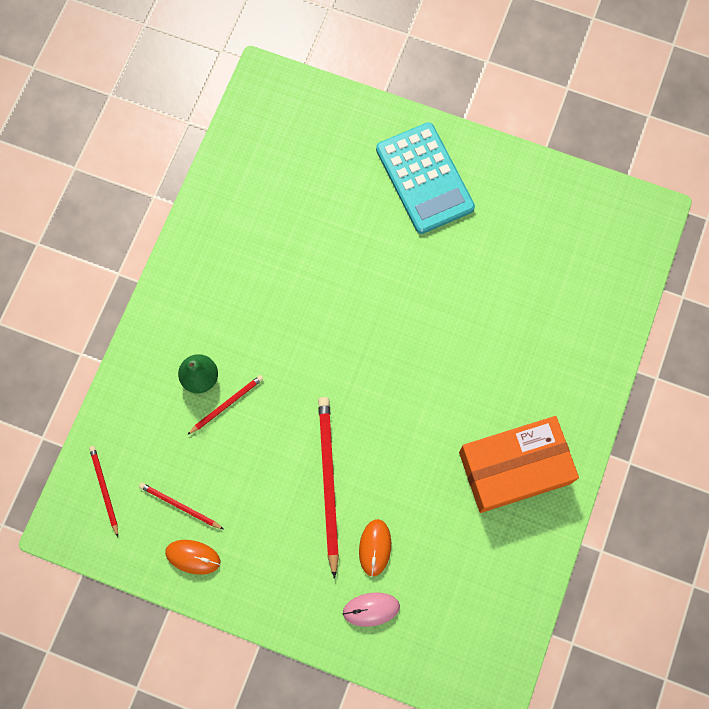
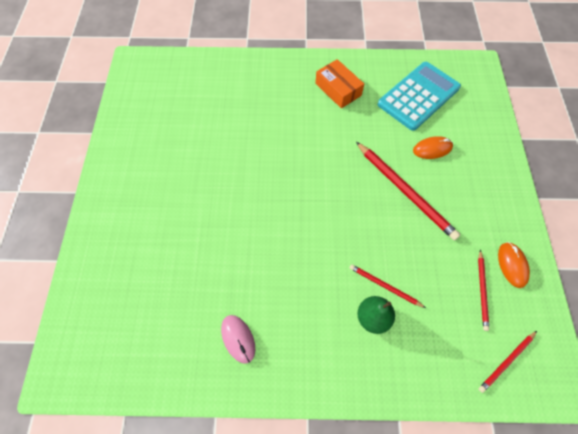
camera: 110 degrees left, 10 degrees down
(328, 482) = (405, 191): red pencil -> red pencil turned 105 degrees counterclockwise
(371, 609) = (471, 139): pink mouse -> pink mouse (238, 338)
(425, 178) = (137, 203): turquoise calculator -> turquoise calculator (418, 96)
(514, 467) = (338, 89): orange box -> orange box, size x0.61

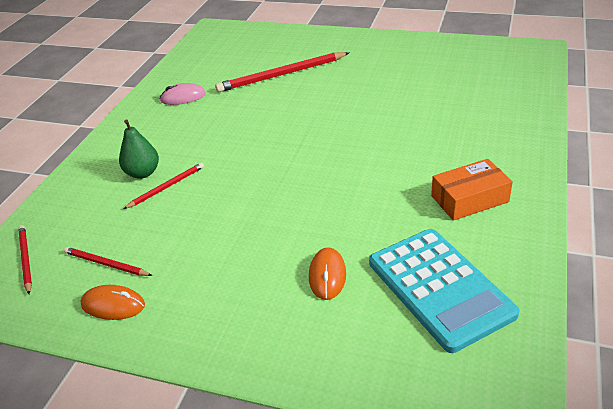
camera: 110 degrees right, 25 degrees down
(405, 191) = (271, 229): red pencil -> red pencil (281, 75)

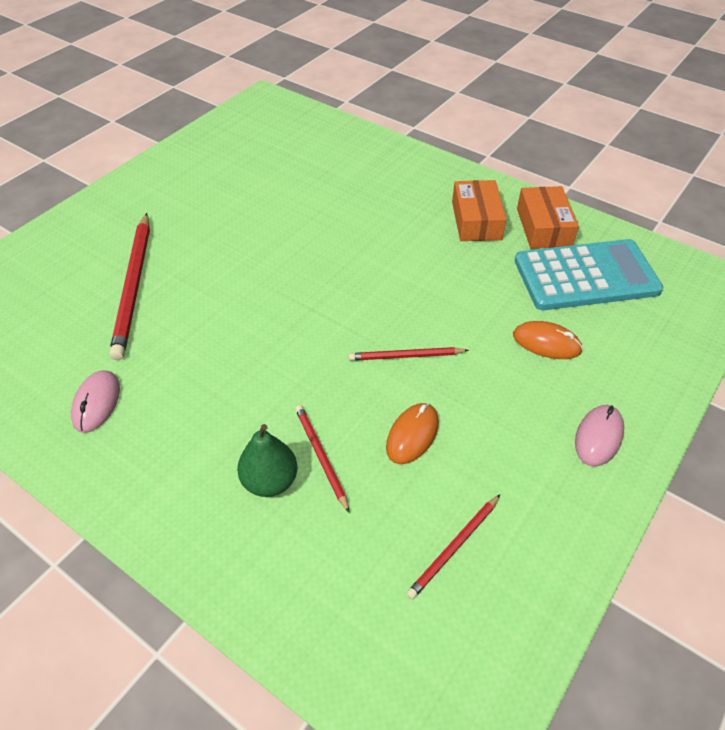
camera: 75 degrees left, 10 degrees up
(26, 259) = (403, 659): red pencil -> red pencil (405, 356)
(113, 305) = (534, 545): orange mouse -> orange mouse (412, 435)
(228, 327) = (598, 437): none -> pink mouse
(496, 244) = (543, 227): none -> orange box

